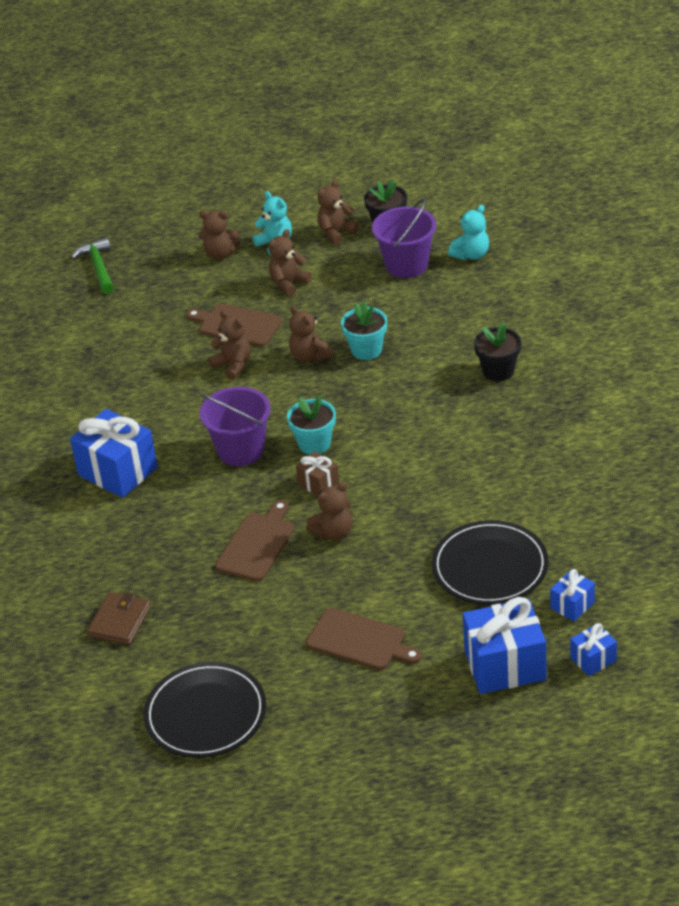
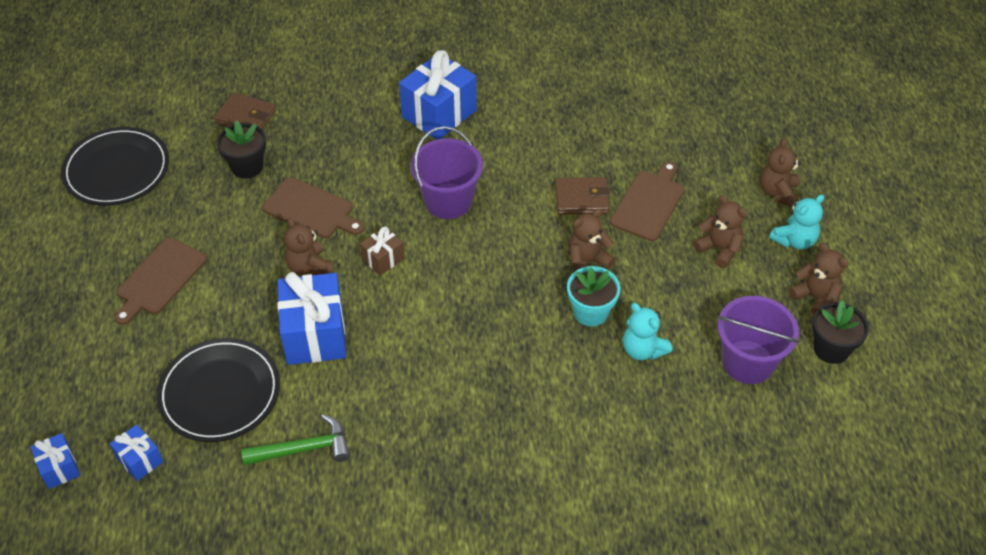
camera: 90 degrees right, 10 degrees up
(98, 267) = (758, 96): green hammer -> green hammer (304, 449)
(233, 365) = (581, 198): brown teddy bear -> brown wallet
(314, 444) = (444, 259): turquoise flower pot -> none
(471, 255) = (765, 431): turquoise teddy bear -> turquoise teddy bear (642, 349)
(498, 371) = (533, 435): black flower pot -> black flower pot (247, 166)
(505, 665) = (83, 390): blue gift -> blue gift (315, 334)

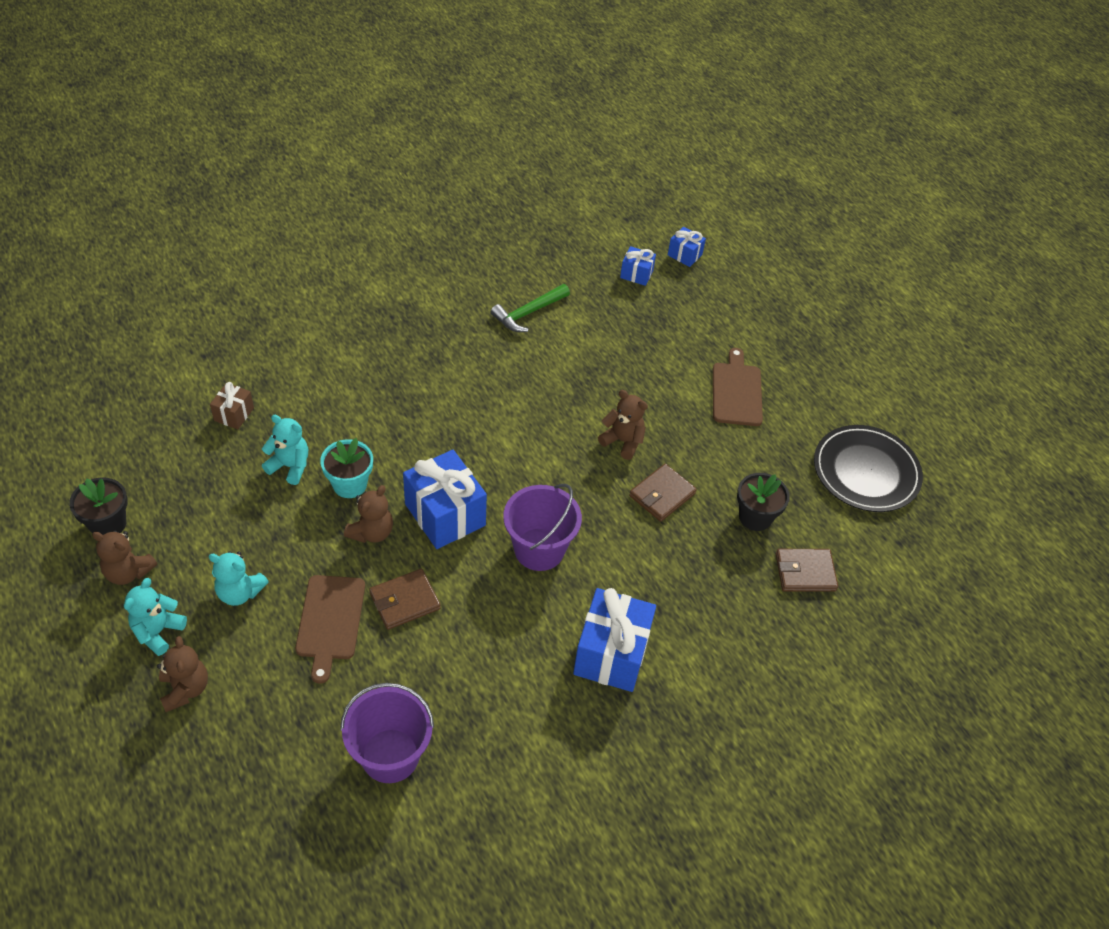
camera: 150 degrees right, 0 degrees up
(220, 392) = (617, 328): black plate -> none
(311, 209) = (662, 495): brown cutting board -> brown wallet
(315, 334) = (577, 390): blue gift -> blue gift (445, 514)
(383, 259) = (564, 470): brown gift -> brown gift (234, 414)
(719, 249) = (240, 592): brown teddy bear -> turquoise teddy bear
(748, 362) = (188, 486): purple bucket -> purple bucket (390, 755)

